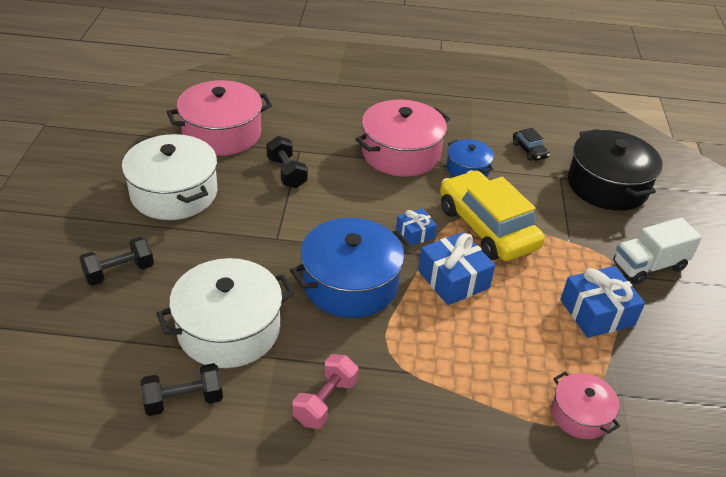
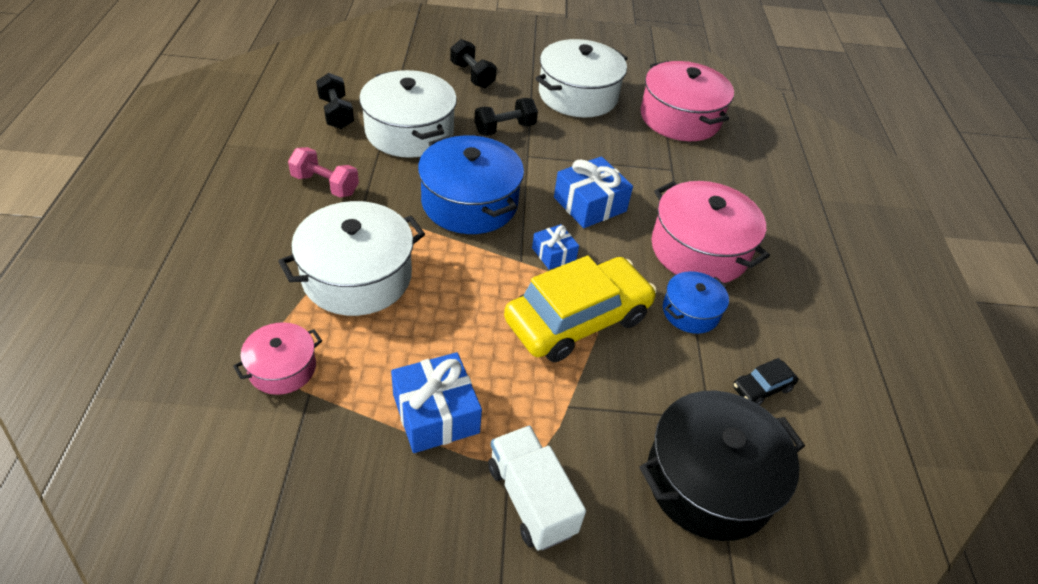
camera: 85 degrees right, 5 degrees up
(287, 173) = (630, 161): black dumbbell -> black dumbbell (505, 129)
(453, 279) = (483, 281): blue gift -> blue gift (590, 204)
(461, 367) = (357, 276): none -> white pot

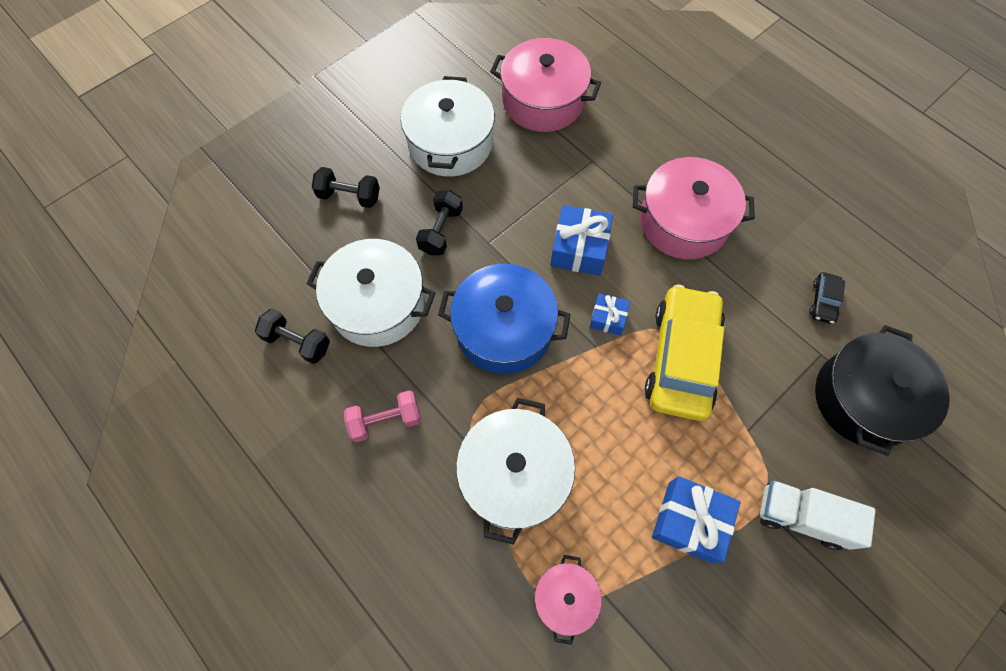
camera: 40 degrees left, 20 degrees up
(690, 312) = (732, 281): blue pot -> none

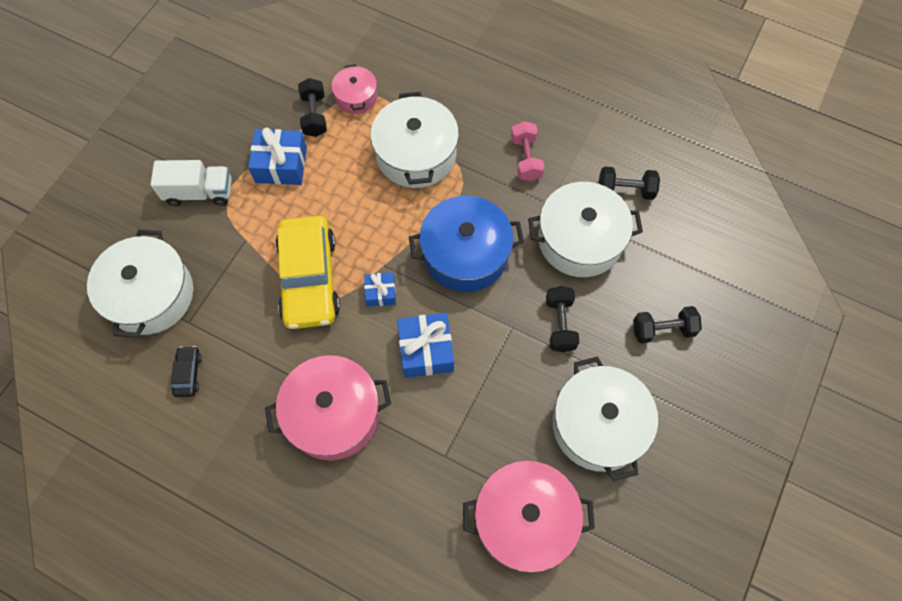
camera: 160 degrees right, 0 degrees up
(386, 420) = (526, 159): pink dumbbell -> pink dumbbell turned 60 degrees counterclockwise
(630, 587) = (314, 115): none -> black dumbbell
(864, 399) = (150, 295): black pot -> white pot

